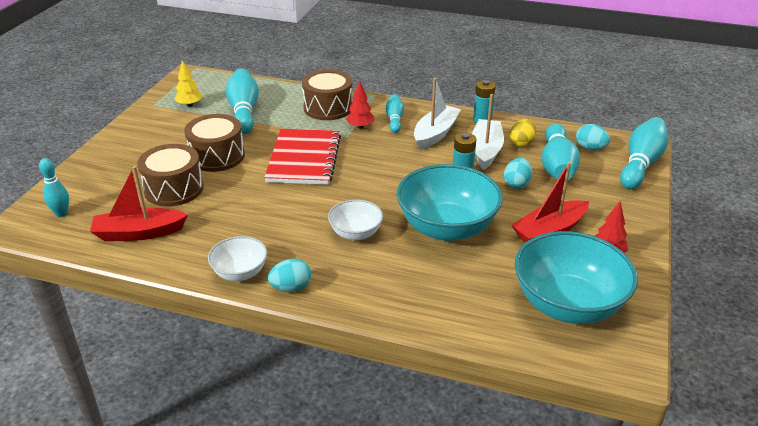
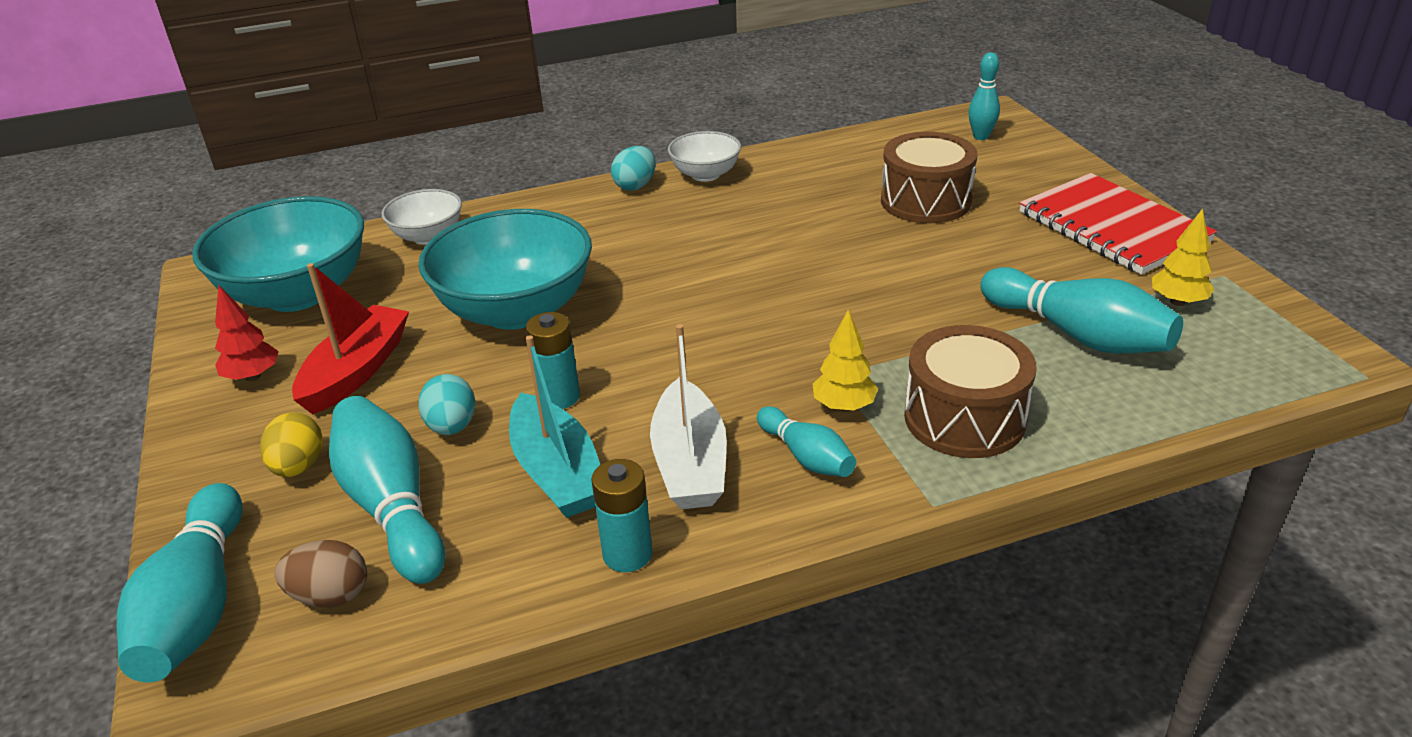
camera: 145 degrees right, 0 degrees up
(139, 233) = (868, 157): red boat -> none
(217, 156) = (961, 254): brown drum -> none
(304, 159) = (840, 307): red notebook -> red notebook (1112, 227)
(356, 233) = (630, 254): white bowl -> white bowl (428, 236)
(360, 127) = (843, 406): red tree -> yellow tree
(486, 150) = (557, 472): white boat -> turquoise boat
(521, 143) = (495, 530): yellow egg -> yellow egg (299, 467)
(590, 148) = (330, 596): turquoise egg -> brown egg

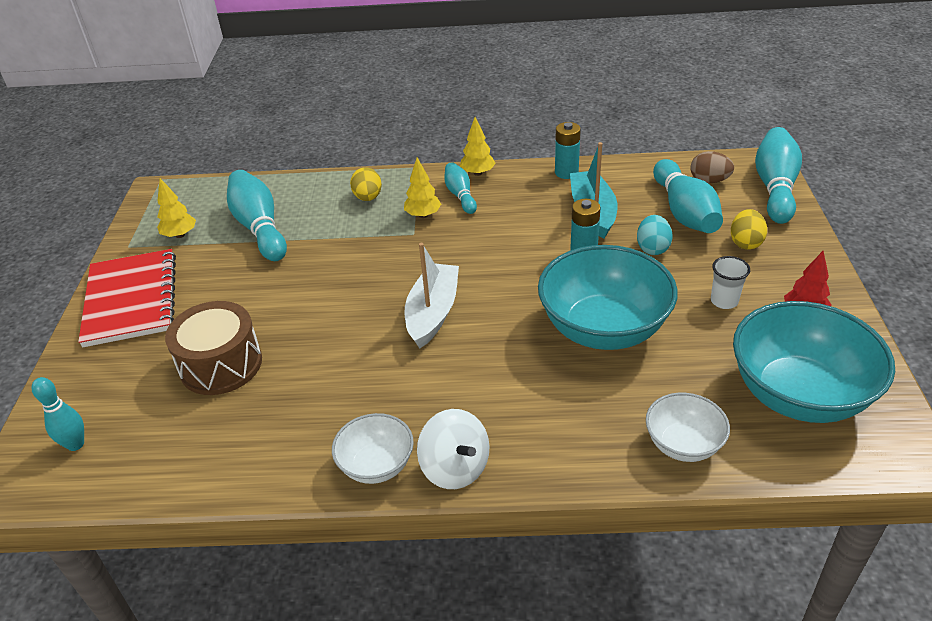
camera: 160 degrees left, 5 degrees up
(356, 371) = (724, 301): red boat -> white cup
(635, 186) = (455, 468): turquoise egg -> white spinning top
(690, 463) = (520, 203): white boat -> white boat (433, 313)
(805, 514) = (478, 173): none -> yellow tree
(964, 418) = (368, 197): brown drum -> yellow egg

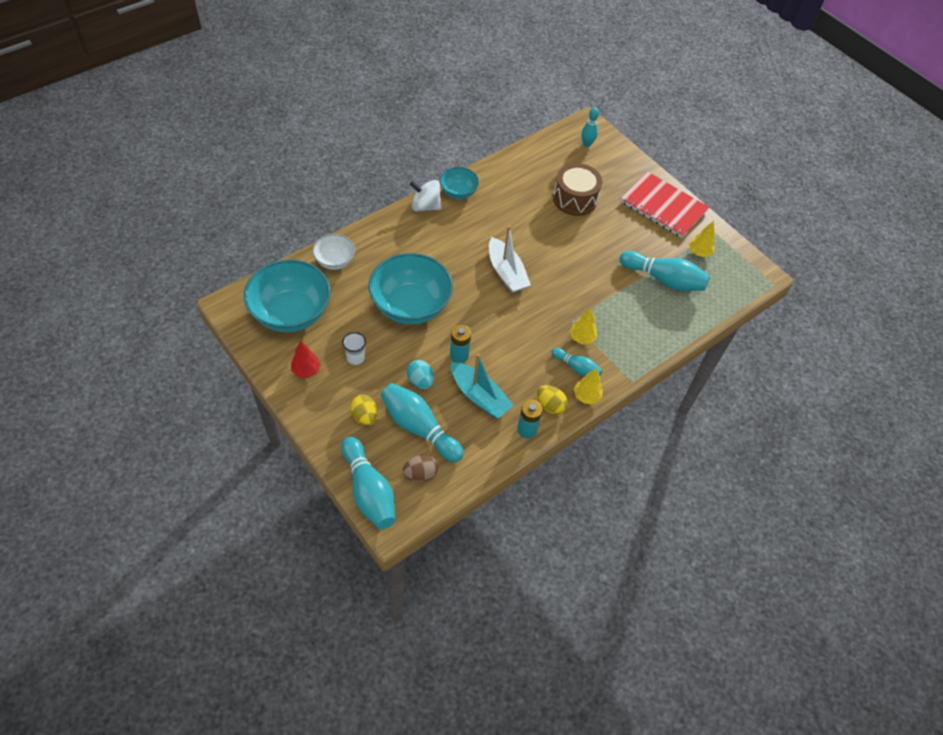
camera: 135 degrees right, 15 degrees up
(368, 197) = (631, 335): yellow egg -> yellow egg (550, 406)
(376, 465) = (458, 192): white bowl -> turquoise bowl

